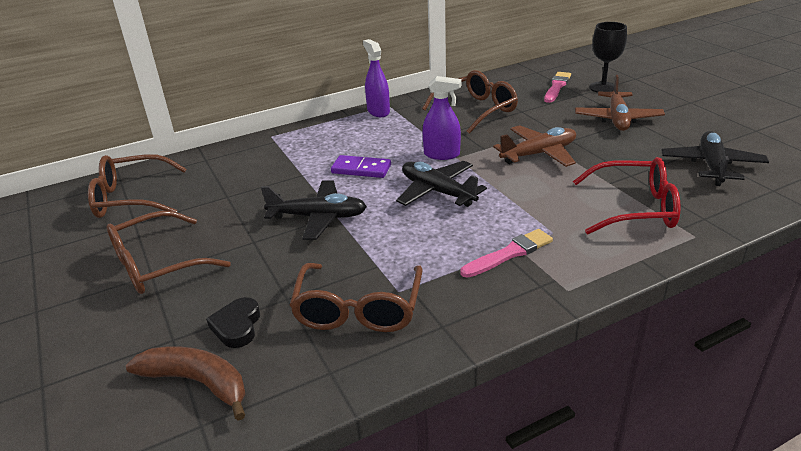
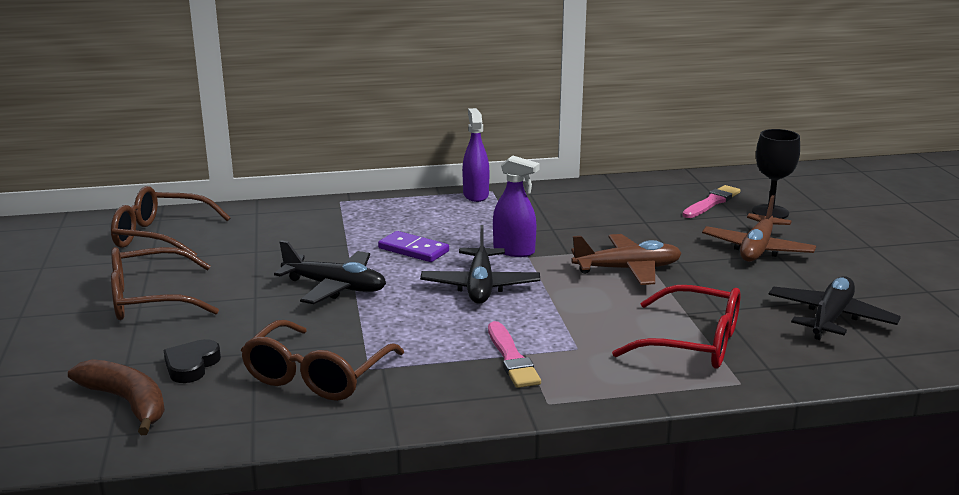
camera: 15 degrees right, 10 degrees down
(437, 192) = (480, 286): black plane -> black plane turned 150 degrees counterclockwise
(476, 110) = (591, 212): brown glasses -> none
(509, 254) = (511, 358): pink brush -> pink brush turned 90 degrees clockwise

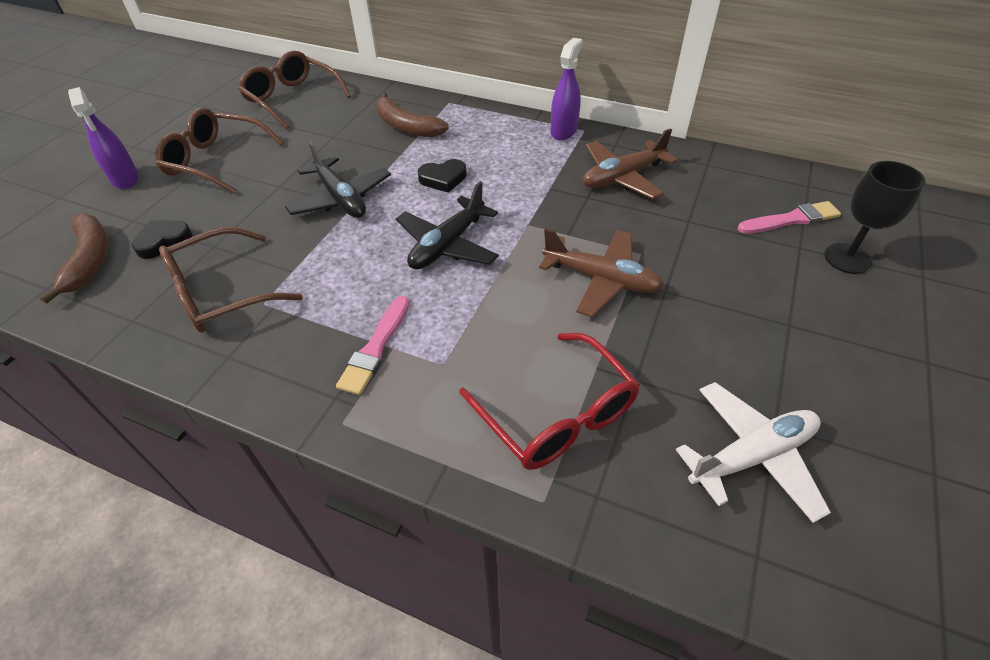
camera: 35 degrees right, 25 degrees up
(322, 226) = (406, 126): none -> brown banana
(413, 250) = (443, 179): purple domino -> black heart
(514, 251) = (523, 212): purple spray bottle -> purple spray bottle (125, 179)
(757, 249) = (773, 308): brown plane -> brown plane (622, 177)
(830, 318) = (751, 456): black plane -> white plane

